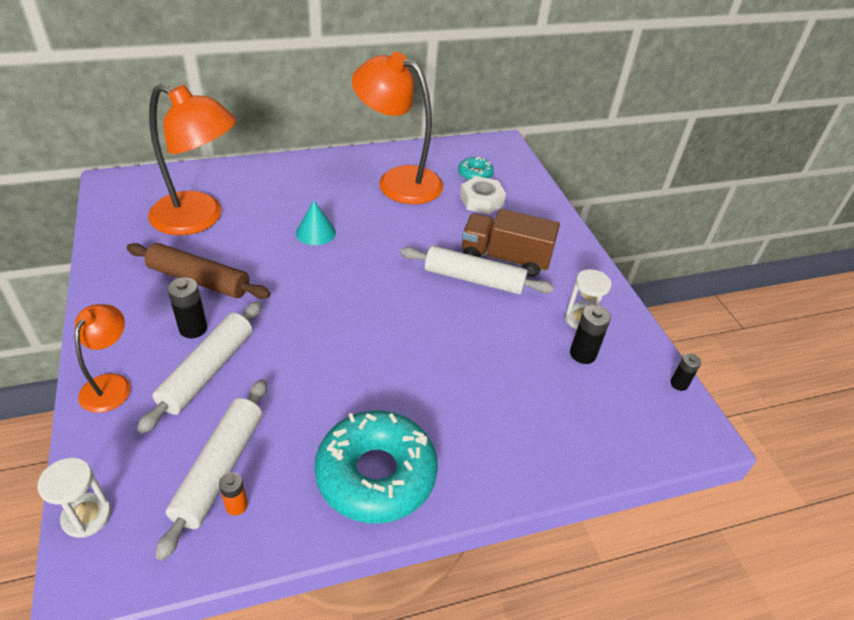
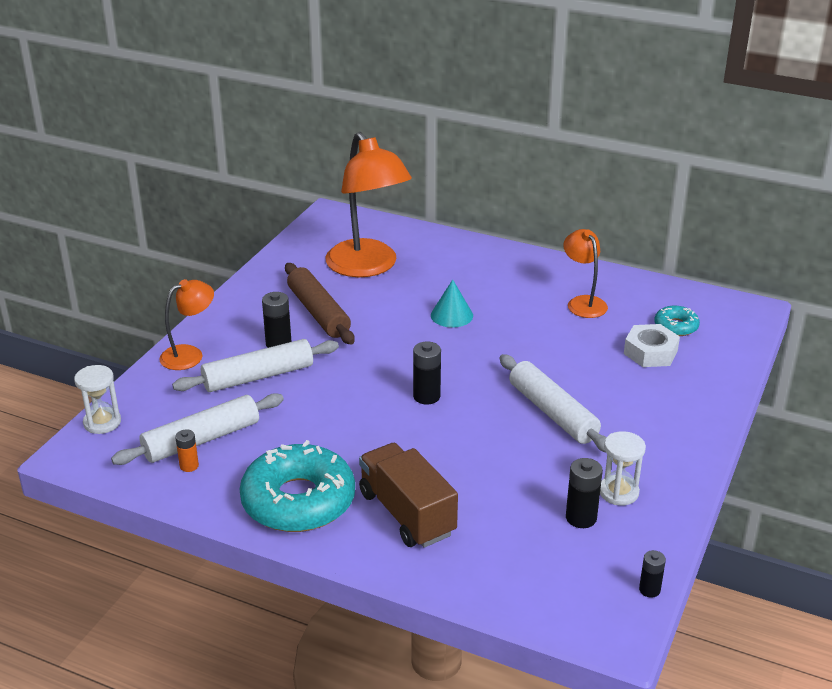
camera: 45 degrees right, 10 degrees down
(372, 313) = (426, 396): none -> black battery
(398, 181) = (583, 302): orange lamp -> orange lamp, size x0.53
(505, 258) = (608, 410): brown truck -> brown truck (407, 513)

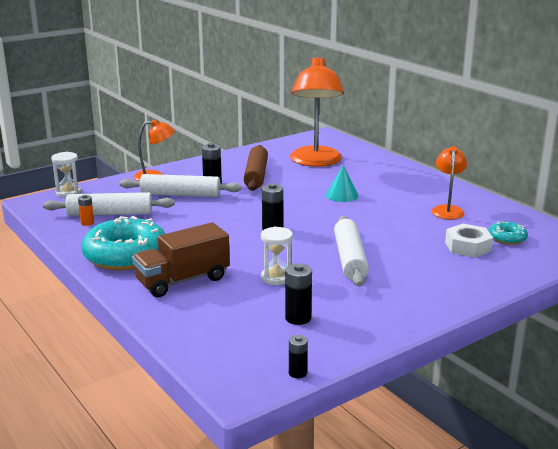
camera: 30 degrees right, 10 degrees down
(407, 513) = (183, 280): brown truck -> brown truck turned 120 degrees counterclockwise
(618, 492) = (344, 313): white hourglass -> white hourglass (276, 278)

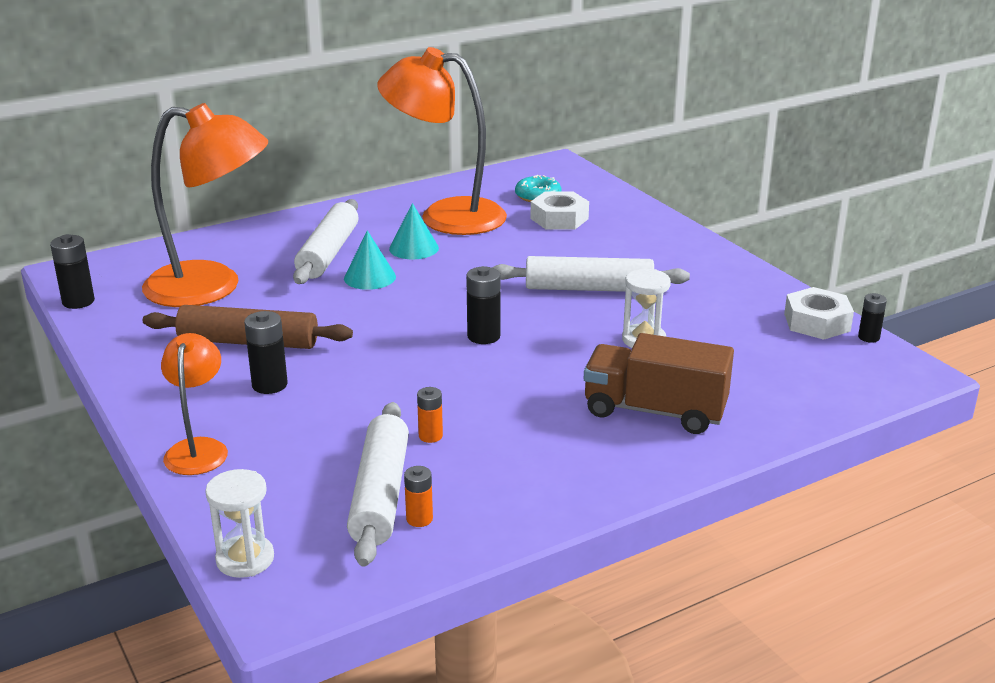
camera: 85 degrees left, 5 degrees up
(126, 255) = (567, 466): turquoise donut -> none
(160, 221) = (430, 436): none -> orange battery
(180, 195) = (311, 418): white rolling pin -> white rolling pin (328, 253)
(183, 280) = (655, 411): brown truck -> brown truck turned 135 degrees clockwise
(298, 318) = (749, 331): black battery -> black battery (78, 301)
(319, 349) = (816, 322): none -> white nut
(389, 204) = (414, 248): none -> turquoise cone
(447, 210) = (445, 216): orange lamp -> orange lamp, size x1.89

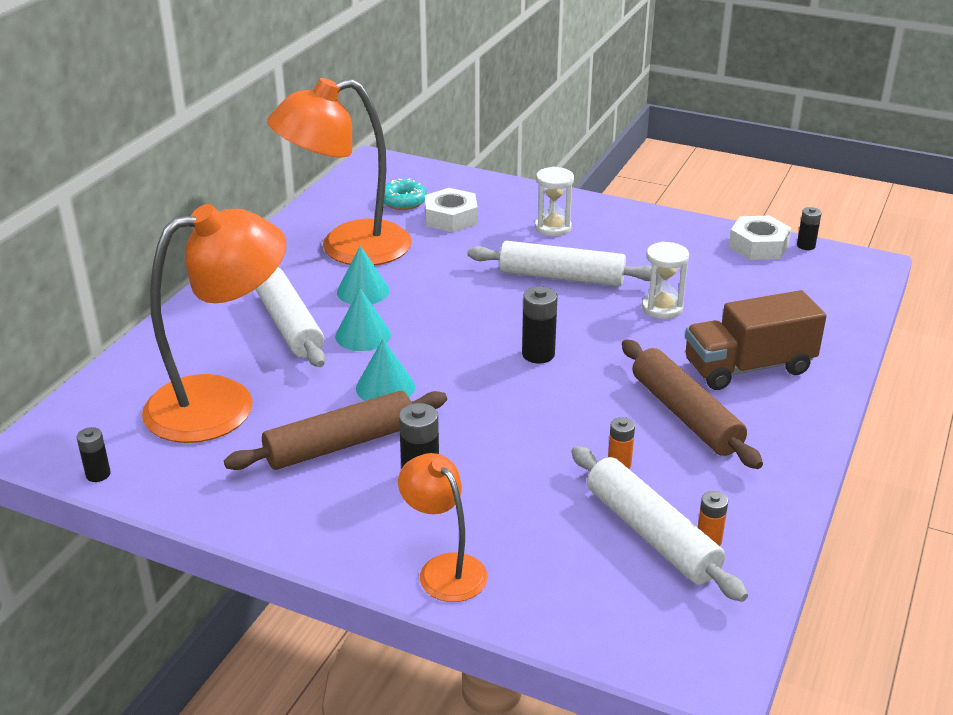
camera: 35 degrees left, 5 degrees up
(78, 301) = (98, 474): black battery -> black battery, size x0.64
(245, 559) = (628, 647): white hourglass -> white hourglass (553, 228)
(334, 317) = (385, 387): none -> turquoise cone
(541, 424) = (685, 415): none -> brown rolling pin
(589, 288) = (562, 277): white rolling pin -> white rolling pin turned 45 degrees clockwise

